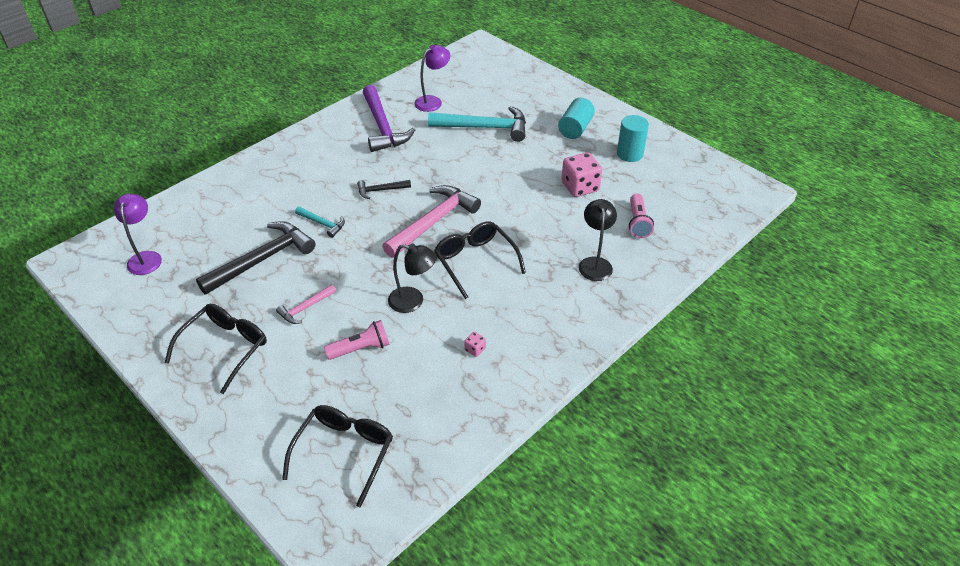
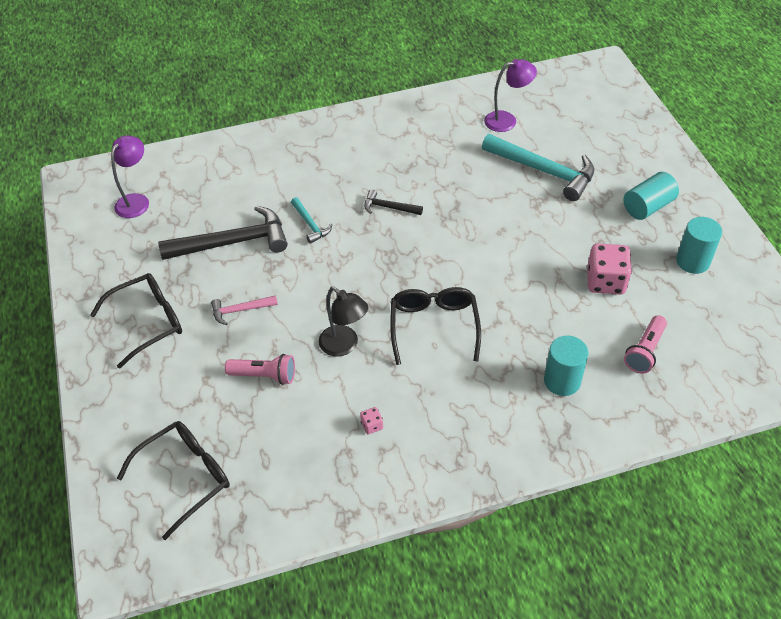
camera: 30 degrees right, 5 degrees up
(382, 127) = (435, 134): purple hammer -> none
(433, 222) = (419, 264): pink hammer -> none
(595, 263) = (562, 381): black lamp -> turquoise cylinder

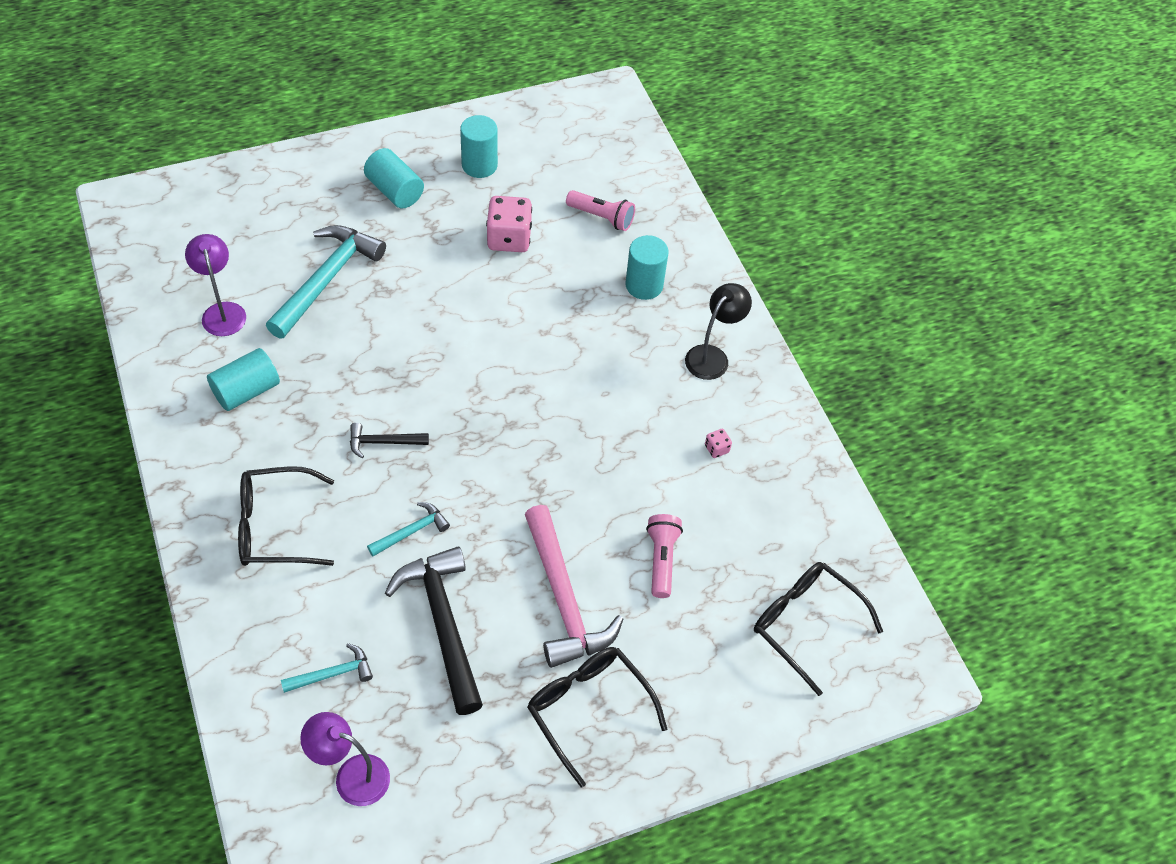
camera: 100 degrees left, 5 degrees up
(208, 189) = (332, 674): none -> turquoise hammer
(240, 310) = (563, 599): pink hammer -> pink hammer, size x2.02
(344, 346) = (612, 480): black lamp -> black lamp (712, 356)
(389, 207) = (383, 442): black hammer -> black hammer turned 75 degrees clockwise
(434, 327) = (580, 393): black glasses -> black glasses (276, 526)
(436, 137) = (246, 391): none -> turquoise cylinder

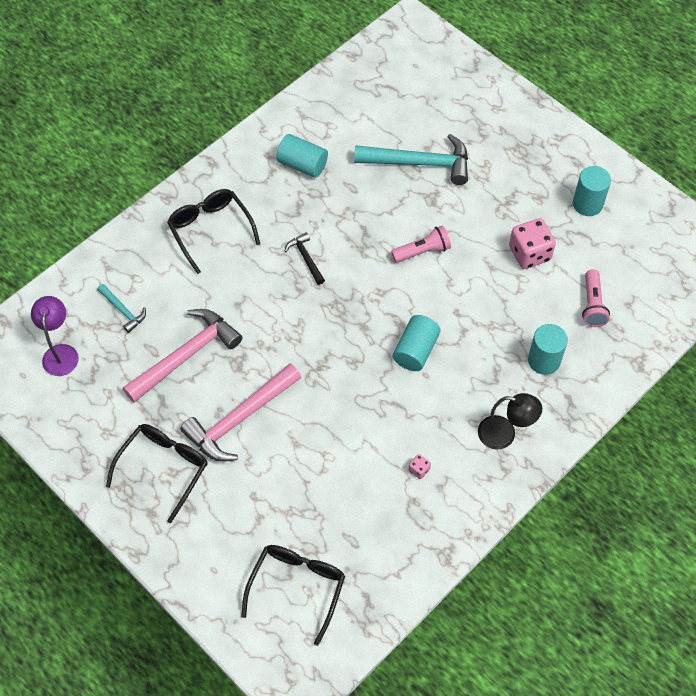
camera: 70 degrees right, 5 degrees up
(222, 311) = (357, 120): purple lamp -> none
(395, 191) = (525, 164): turquoise cylinder -> turquoise cylinder (415, 350)
(411, 531) = (246, 306): turquoise hammer -> none
(443, 624) = (186, 355): black hammer -> pink hammer
(661, 560) = (302, 469): pink flashlight -> pink flashlight (422, 251)

